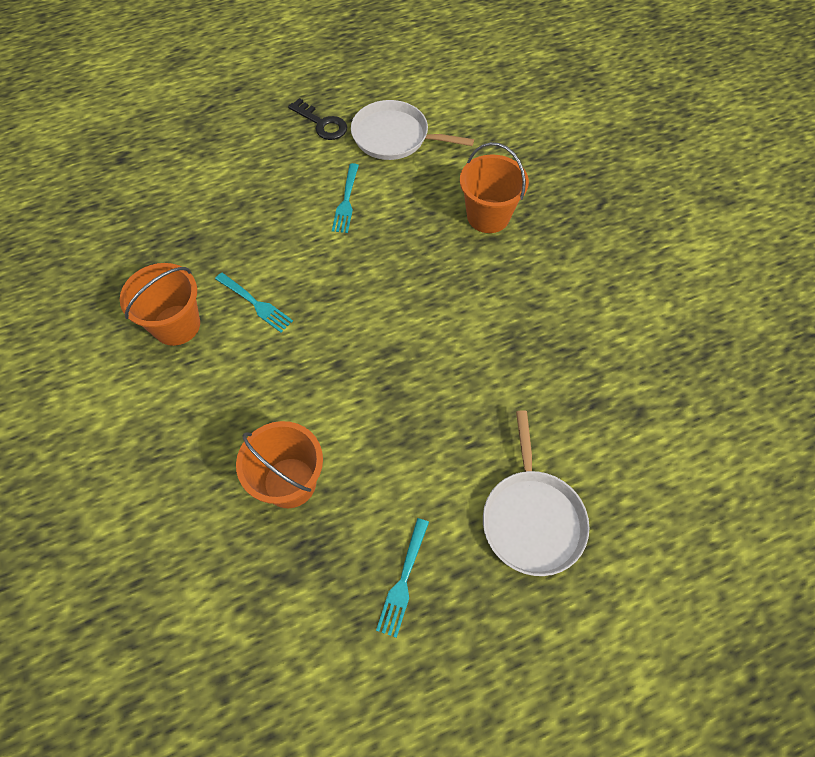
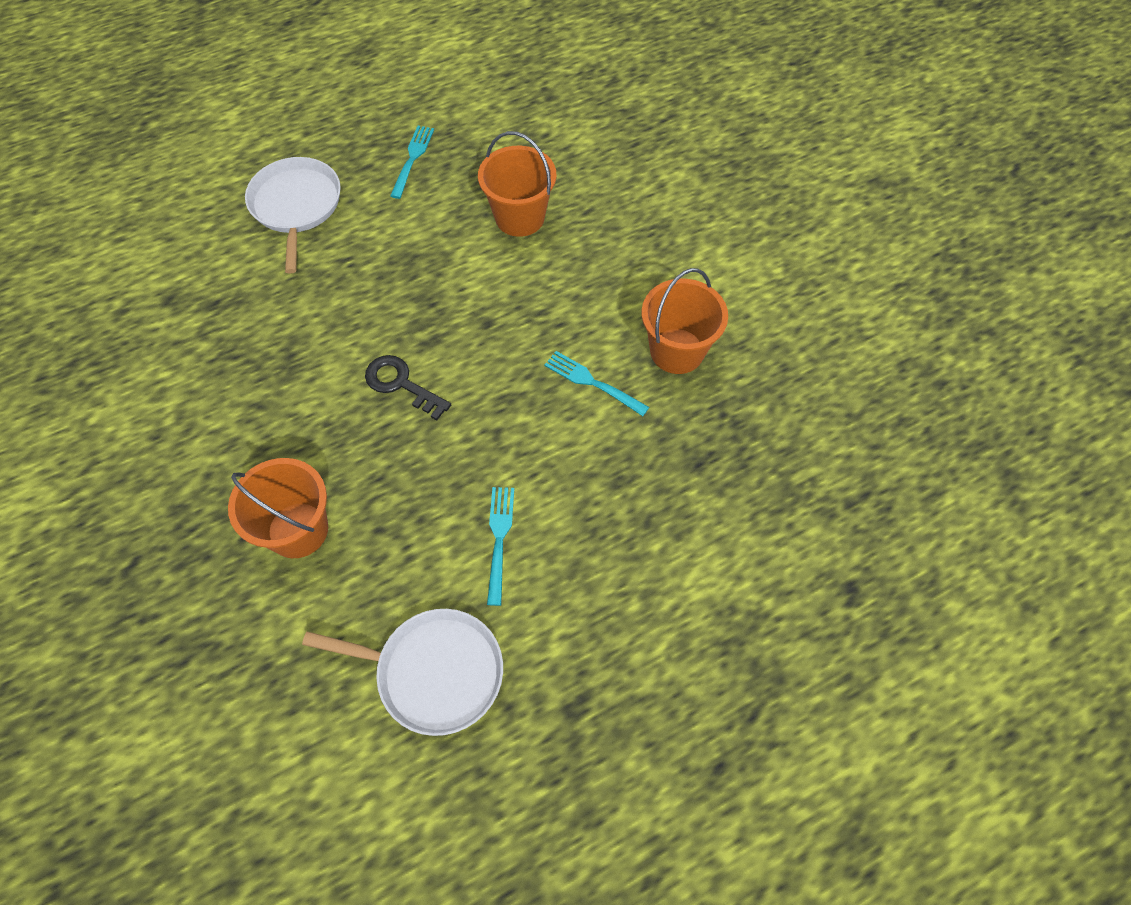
camera: 175 degrees right, 0 degrees up
(322, 124) = (555, 691): black key -> black key (401, 384)

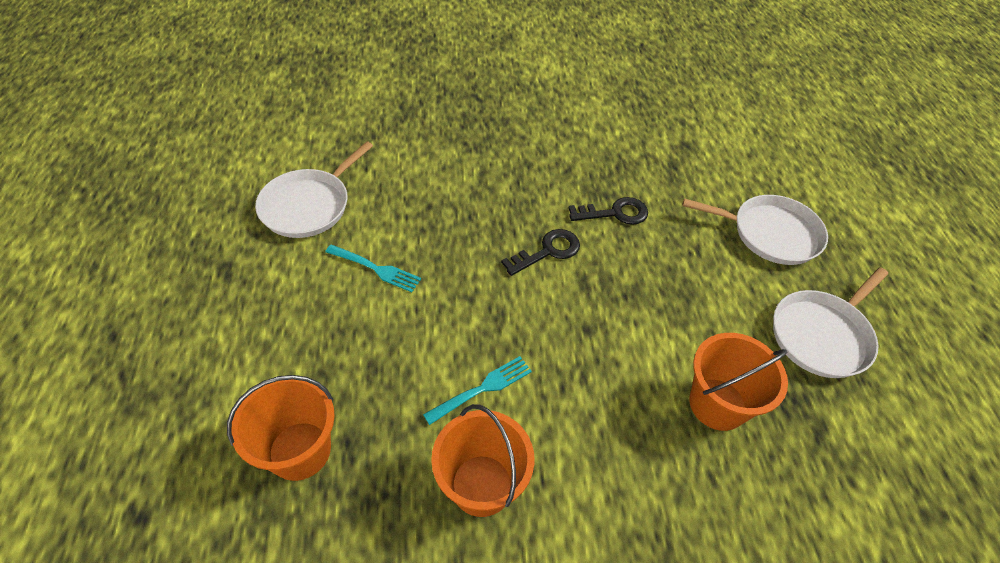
camera: 110 degrees right, 10 degrees down
(298, 530) = (455, 168): orange bucket -> orange bucket (300, 450)
(317, 339) = (615, 213): none -> black key
(412, 159) = (822, 335): turquoise fork -> white pan

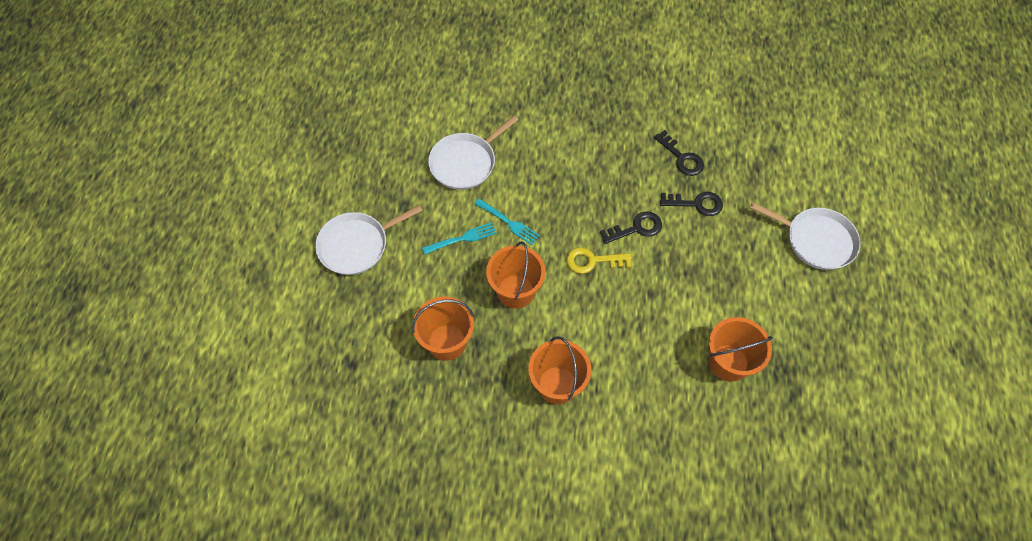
camera: 15 degrees right, 10 degrees up
(398, 357) = (515, 291): none -> orange bucket
(481, 389) = (568, 323): turquoise fork -> turquoise fork (462, 239)
(499, 300) = (592, 261): none -> yellow key
(583, 166) = (681, 158): none -> black key
(822, 335) = (825, 327): white pan -> white pan (357, 245)

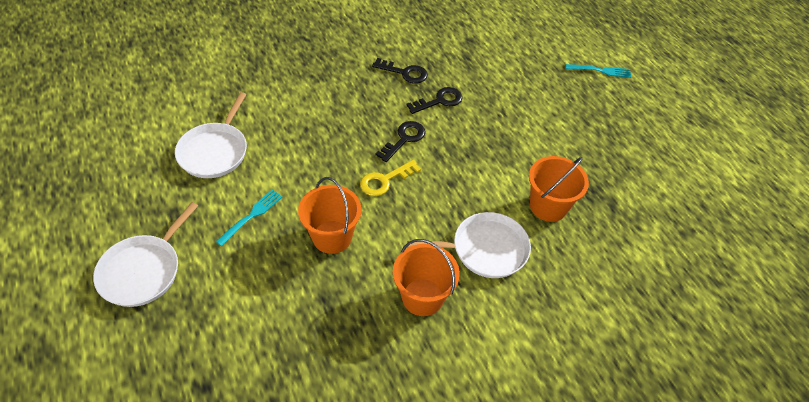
camera: 35 degrees left, 10 degrees down
(447, 342) = (293, 314): orange bucket -> none
(508, 222) = (287, 183): turquoise fork -> turquoise fork (600, 71)
(816, 240) = (546, 89): white pan -> white pan (485, 249)

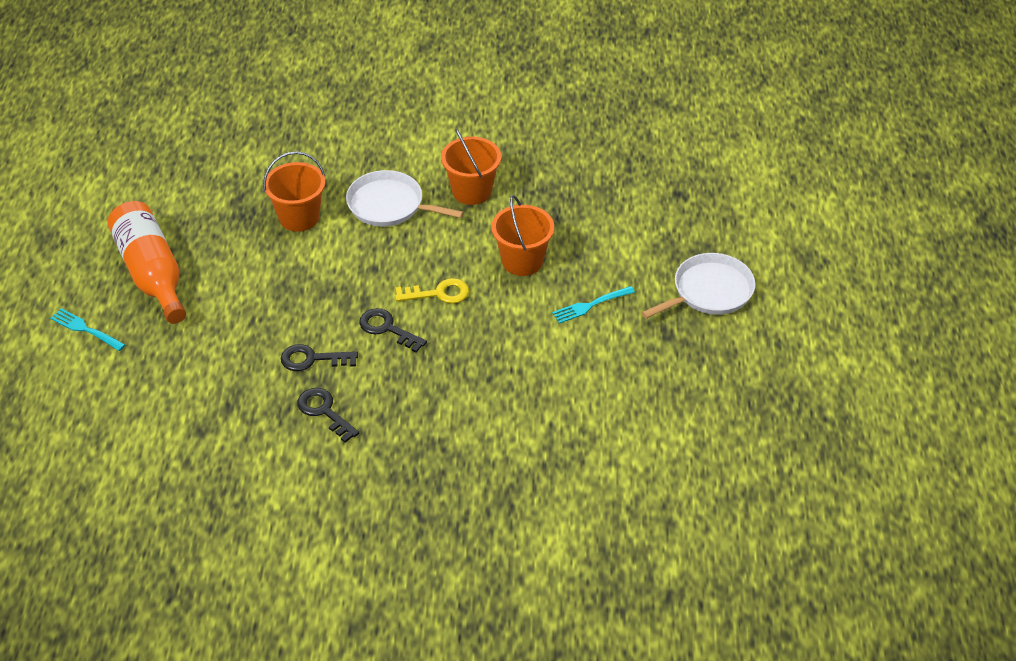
camera: 150 degrees left, 5 degrees down
(215, 151) = (603, 387): white pan -> none
(404, 139) = (387, 328): black key -> black key turned 60 degrees clockwise
(604, 120) = (151, 273): none -> orange bottle

